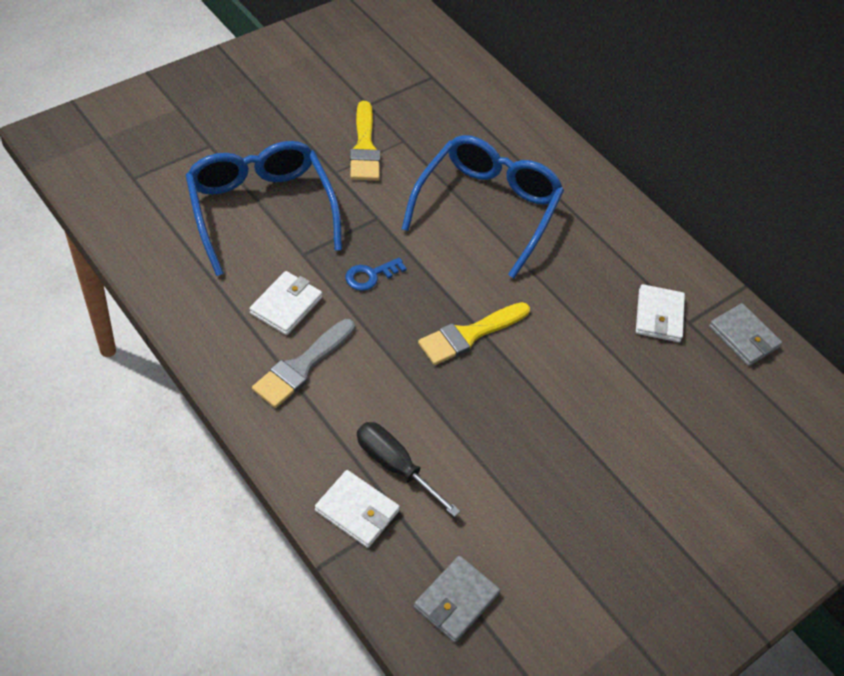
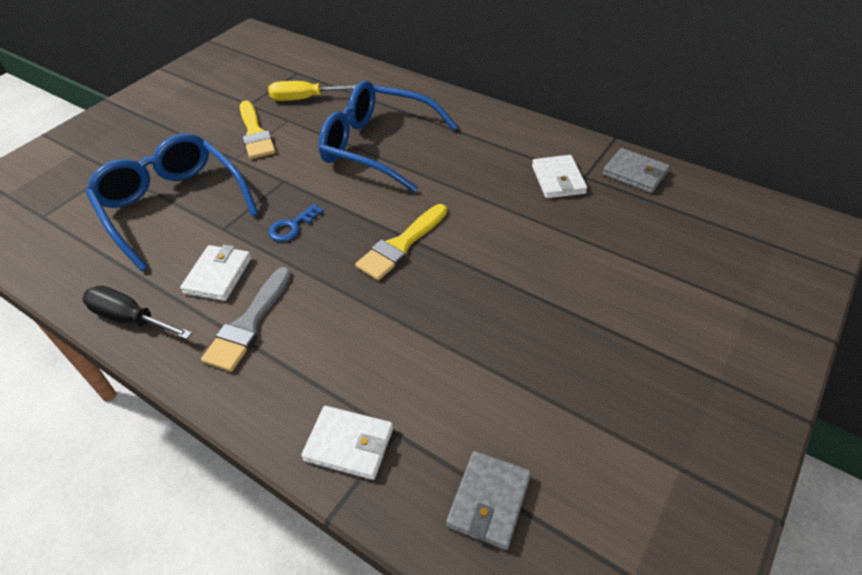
camera: 10 degrees left, 5 degrees down
(395, 466) = (373, 385): black screwdriver -> black screwdriver (130, 318)
(429, 118) = (304, 99): none -> yellow screwdriver
(487, 208) = (377, 146): blue glasses -> blue glasses turned 75 degrees counterclockwise

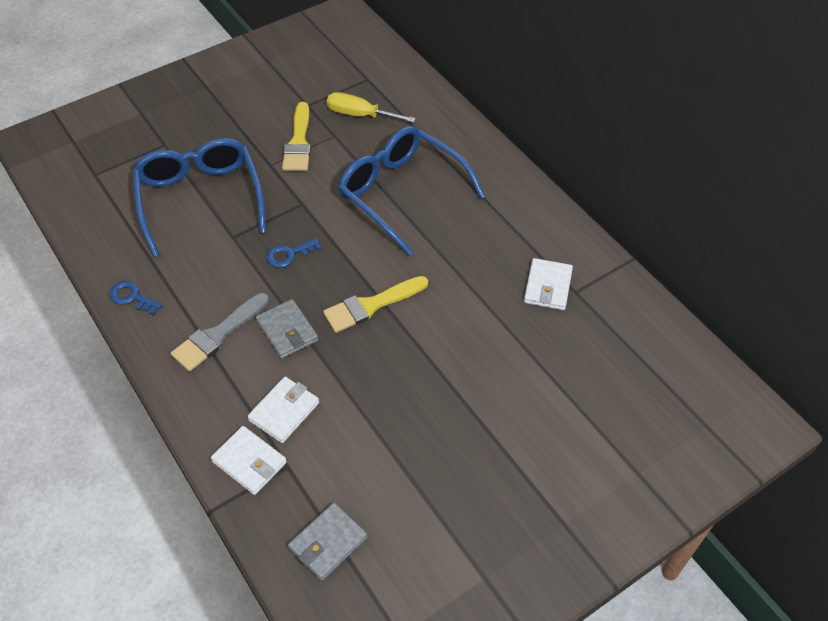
camera: 20 degrees right, 5 degrees up
(130, 318) = (132, 297): black screwdriver -> blue key
(218, 275) = (211, 282): white wallet -> white wallet (284, 411)
(635, 173) = (625, 305): grey wallet -> grey wallet (287, 331)

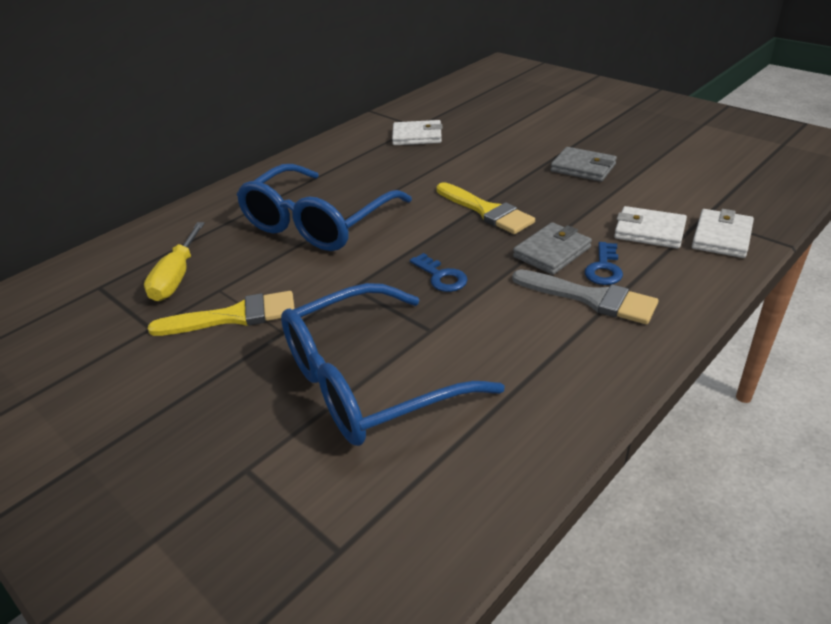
camera: 100 degrees left, 15 degrees down
(132, 297) = (584, 394): blue key -> blue key (604, 268)
(328, 543) = (750, 182): grey wallet -> grey wallet (583, 168)

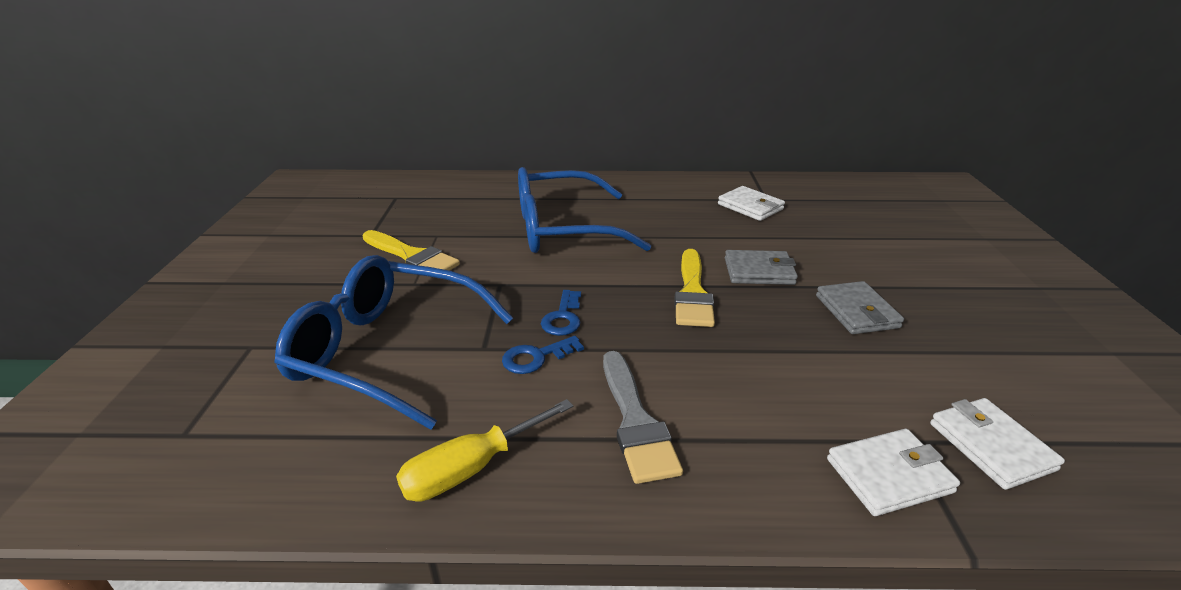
camera: 45 degrees right, 5 degrees down
(176, 277) = (433, 215): yellow screwdriver -> yellow screwdriver (471, 468)
(552, 252) = (680, 360): grey wallet -> grey wallet (759, 271)
(604, 268) = (698, 407): blue key -> blue key (536, 357)
(649, 231) = (812, 410): white wallet -> white wallet (990, 446)

